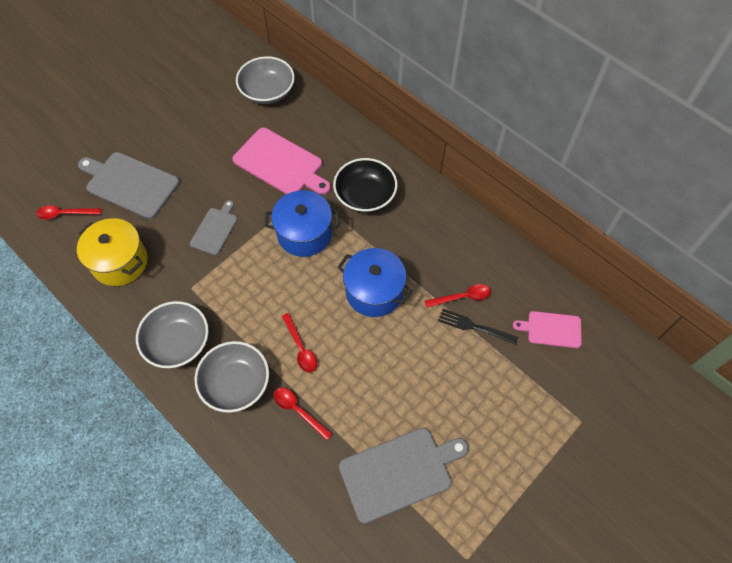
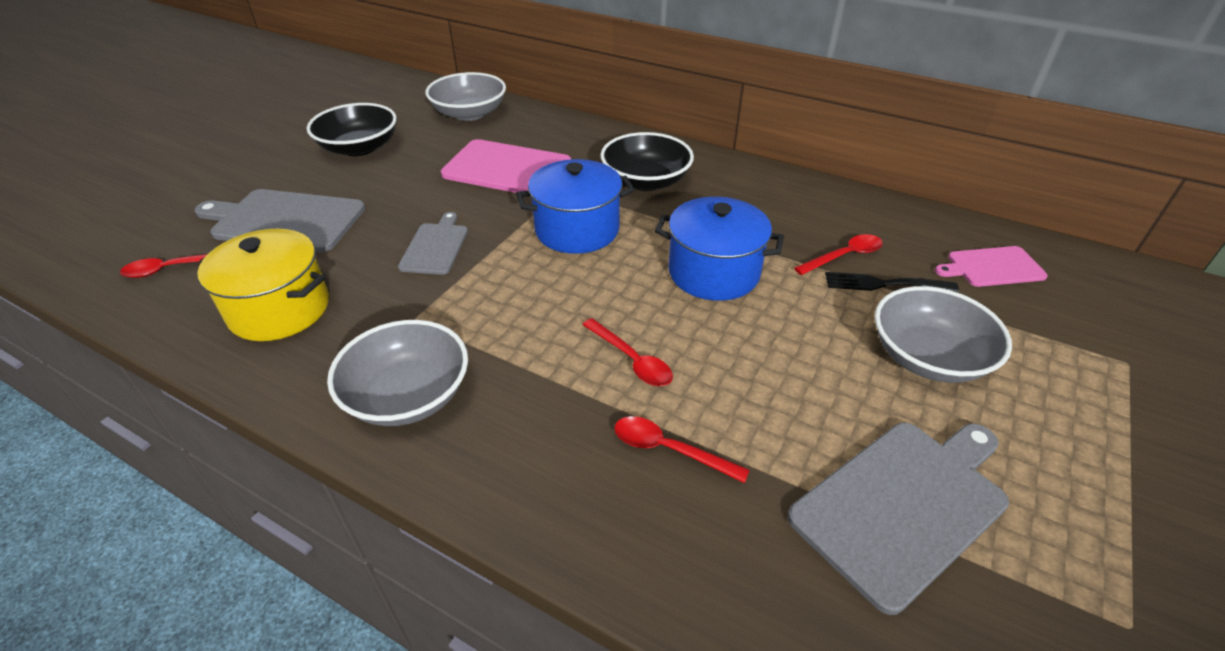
camera: 15 degrees left, 20 degrees down
(185, 117) = (359, 148): none -> black bowl
(236, 383) = (536, 433): grey bowl -> grey bowl (928, 357)

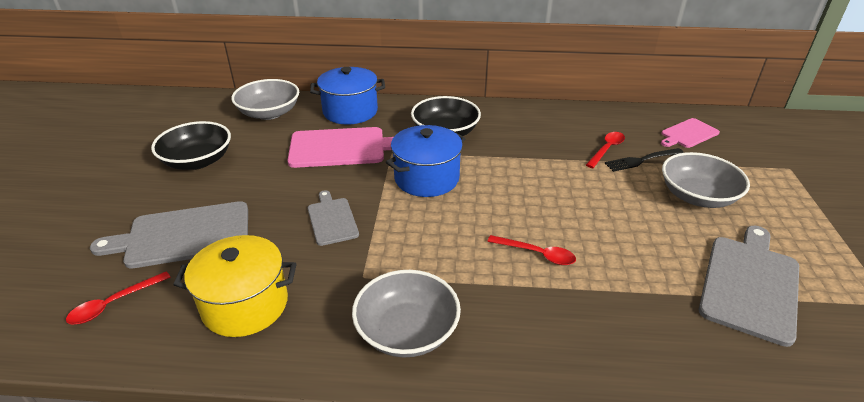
camera: 25 degrees left, 5 degrees down
(669, 450) = (606, 301): red spoon -> none
(713, 273) = (540, 182): blue pot -> blue pot (350, 111)

